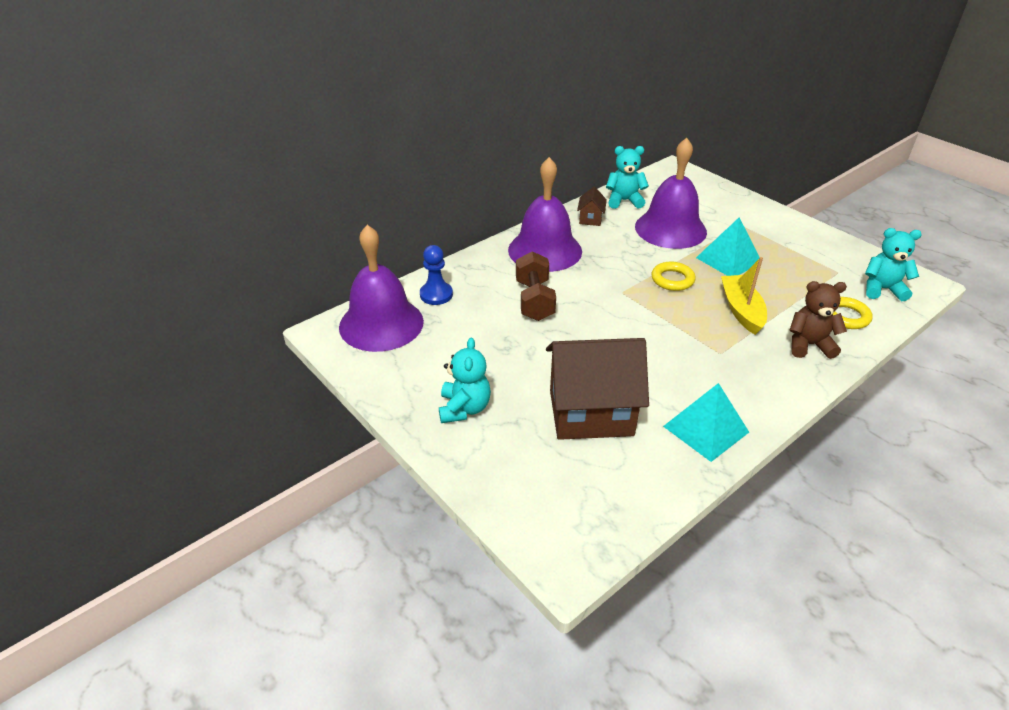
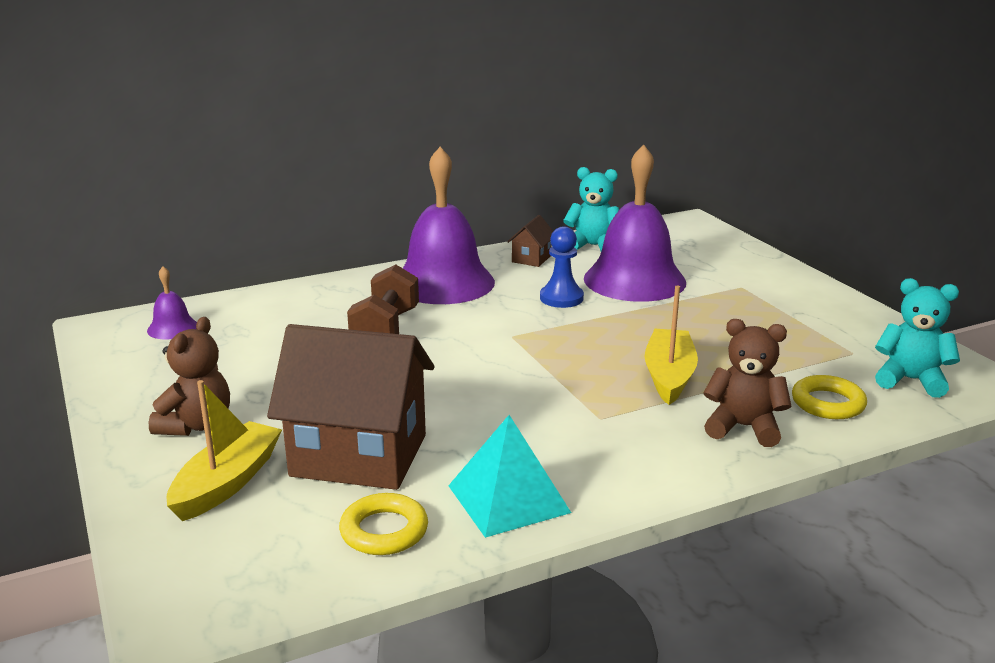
camera: 15 degrees right, 15 degrees down
(381, 324) = (172, 328): purple bell -> purple bell, size x0.44
(436, 295) = (265, 309): blue pawn -> blue pawn (561, 298)
(464, 408) = (196, 425): turquoise teddy bear -> brown teddy bear
(521, 453) = (227, 483): none -> yellow boat
(672, 279) = (594, 331): yellow ring -> yellow ring (384, 531)
(728, 259) = (693, 320): turquoise pyramid -> none

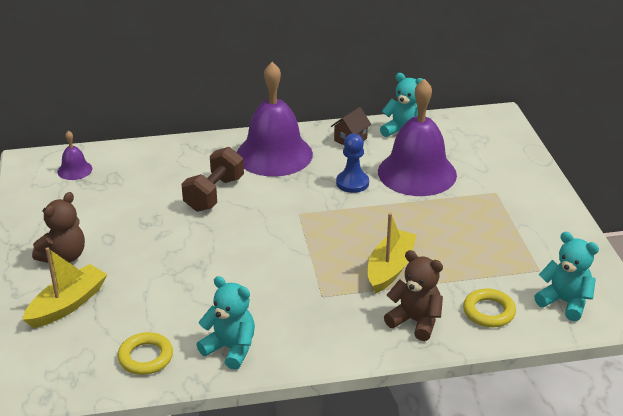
camera: 15 degrees right, 10 degrees up
(359, 455) = (153, 298): brown house -> none
(508, 499) = (230, 349): turquoise pyramid -> turquoise teddy bear

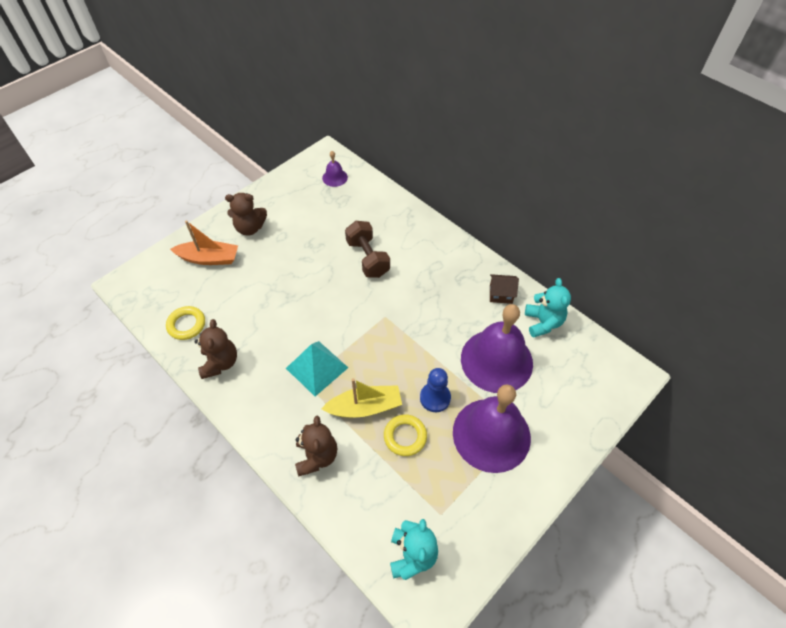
camera: 55 degrees right, 20 degrees up
(67, 304) = (209, 258): yellow boat -> orange boat
(214, 194) = (368, 258): brown dumbbell -> brown dumbbell turned 75 degrees clockwise
(230, 349) = (220, 363): turquoise teddy bear -> brown teddy bear
(274, 154) = (440, 262): purple bell -> purple bell (491, 434)
(312, 281) = (317, 367): none -> turquoise pyramid
(352, 183) = (447, 327): blue pawn -> blue pawn (435, 398)
(488, 312) = (361, 502): yellow ring -> yellow ring (405, 436)

